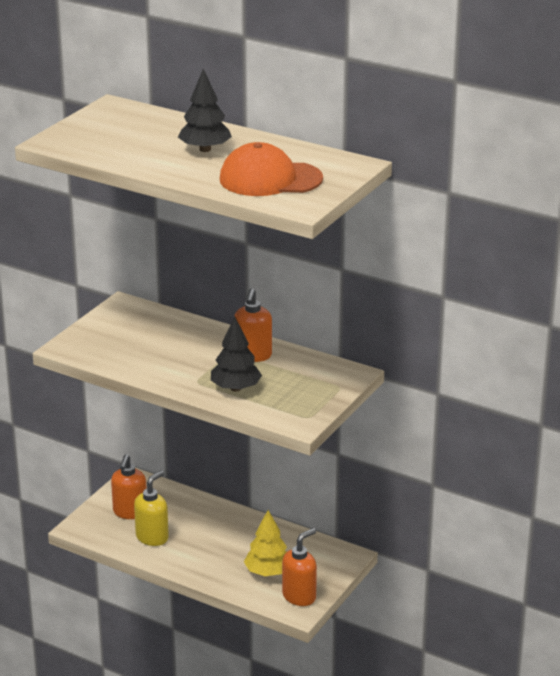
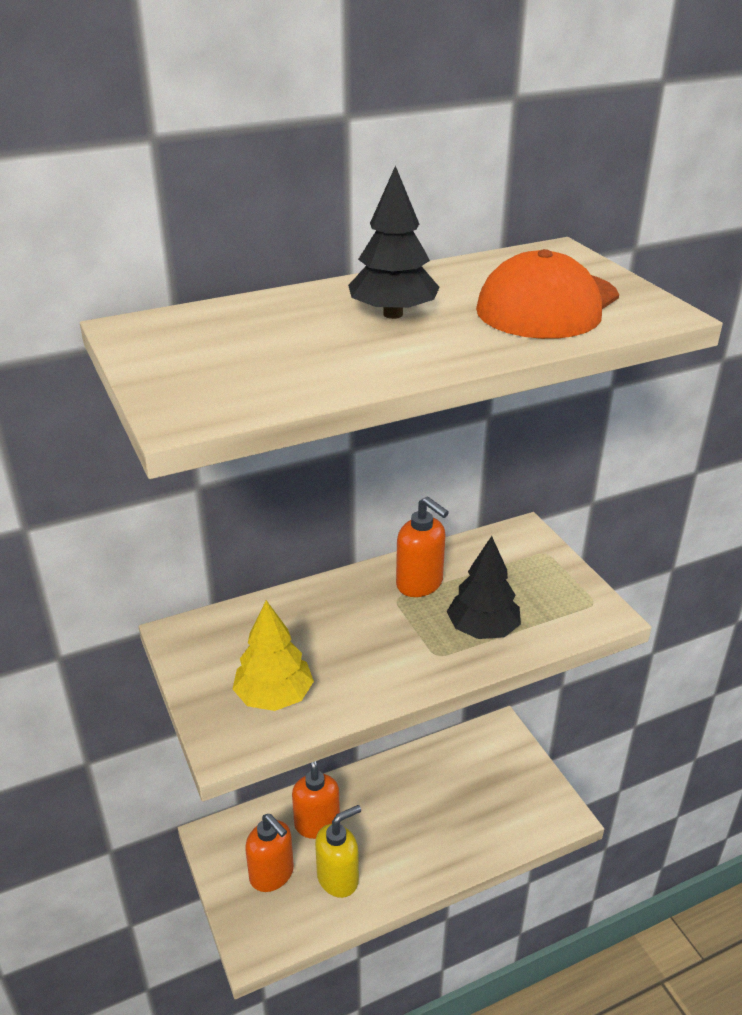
camera: 55 degrees left, 5 degrees up
(152, 537) = (338, 878): yellow soap dispenser -> yellow soap dispenser turned 75 degrees clockwise
(268, 572) = (482, 806): yellow tree -> yellow tree (274, 696)
(299, 596) = (541, 802): orange soap dispenser -> orange soap dispenser (317, 823)

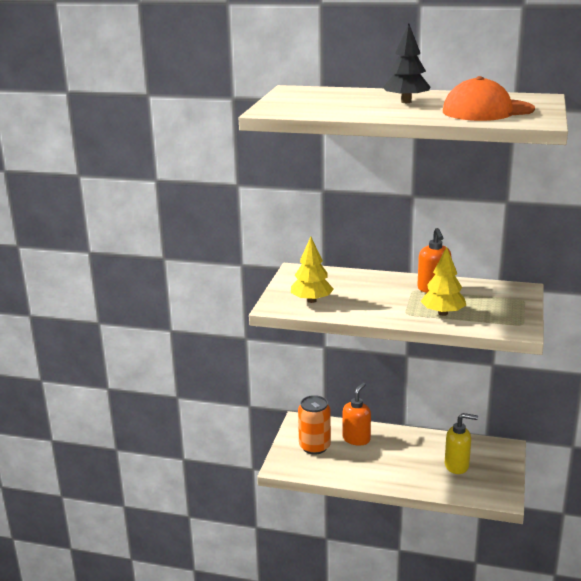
camera: 40 degrees right, 10 degrees down
(272, 874) = (314, 447): orange soap dispenser -> orange can
(338, 878) = (346, 463): yellow soap dispenser -> yellow soap dispenser (457, 466)
(483, 629) = (443, 313): black tree -> yellow tree

